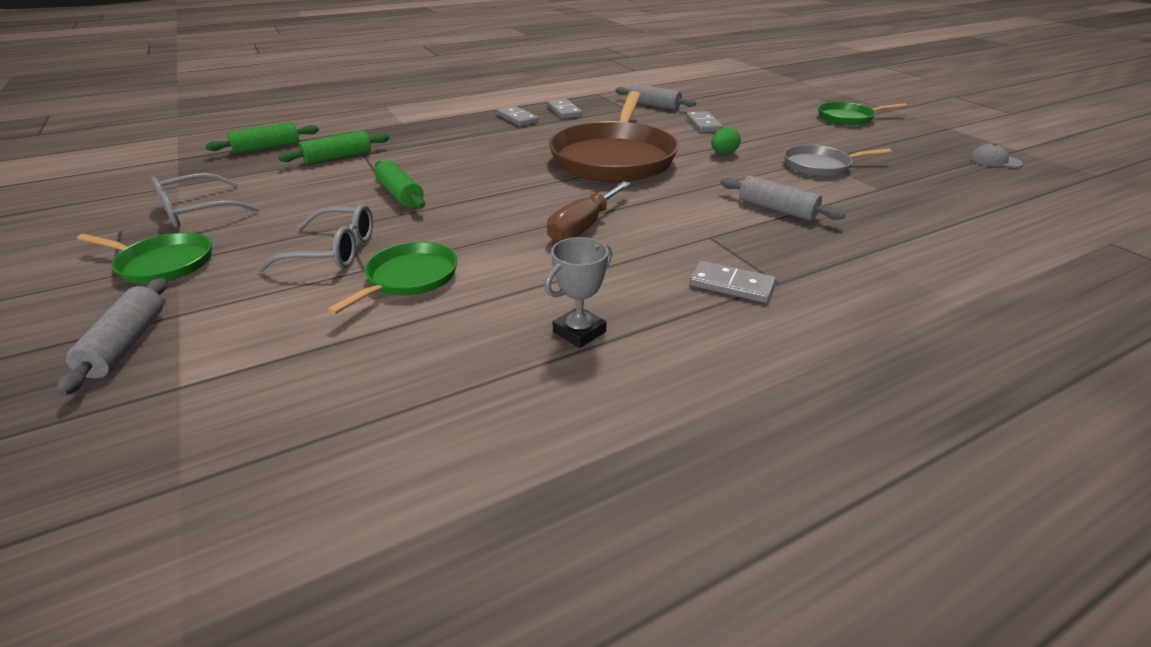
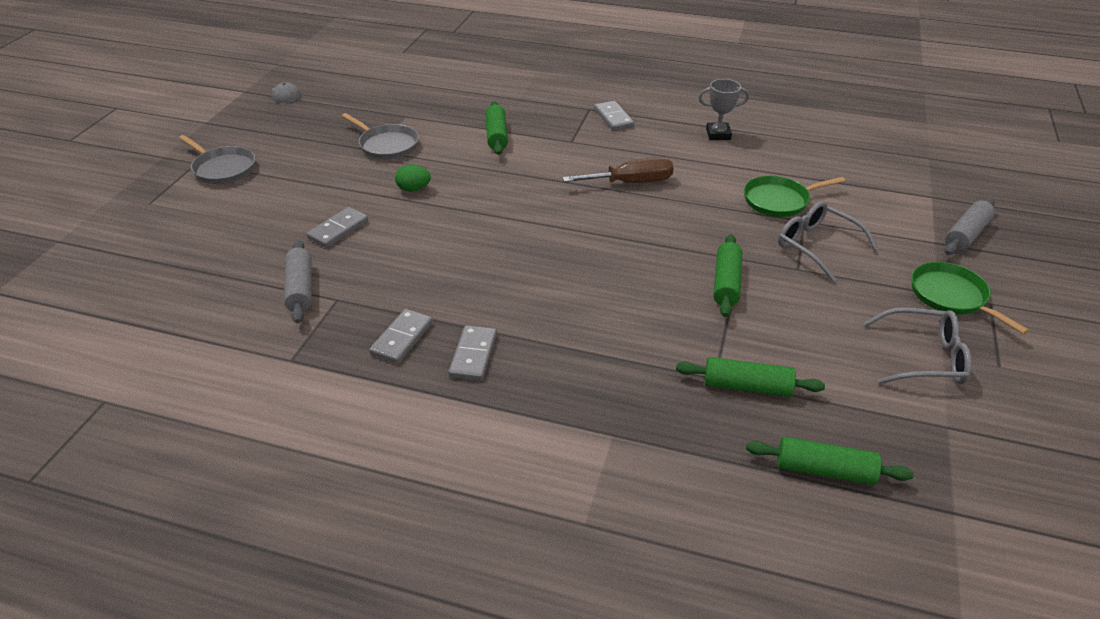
camera: 135 degrees left, 5 degrees up
(614, 158) = (499, 231): brown pan -> none
(777, 209) = (496, 135): grey rolling pin -> green rolling pin
(847, 118) = (223, 168): green pan -> grey pan

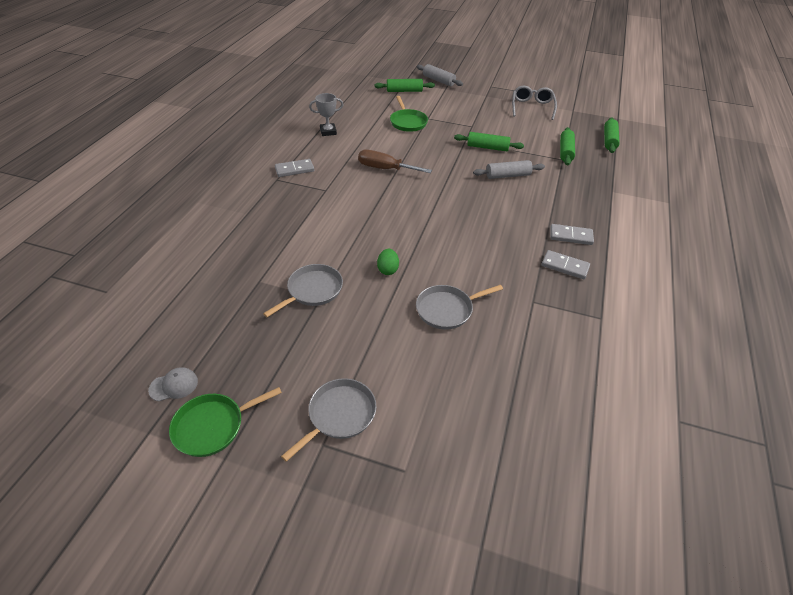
camera: 90 degrees left, 5 degrees up
(300, 289) = (525, 323): grey rolling pin -> grey rolling pin (507, 175)
(338, 230) = (447, 309): grey domino -> grey pan
(496, 135) = (309, 226): green rolling pin -> green rolling pin (404, 91)
(631, 182) = (385, 169): brown screwdriver -> brown screwdriver turned 60 degrees counterclockwise
(718, 134) = (328, 132): grey trophy -> grey trophy turned 75 degrees clockwise
(817, 246) = (451, 118): grey glasses -> none
(951, 296) = (487, 93): green pan -> green pan (212, 426)

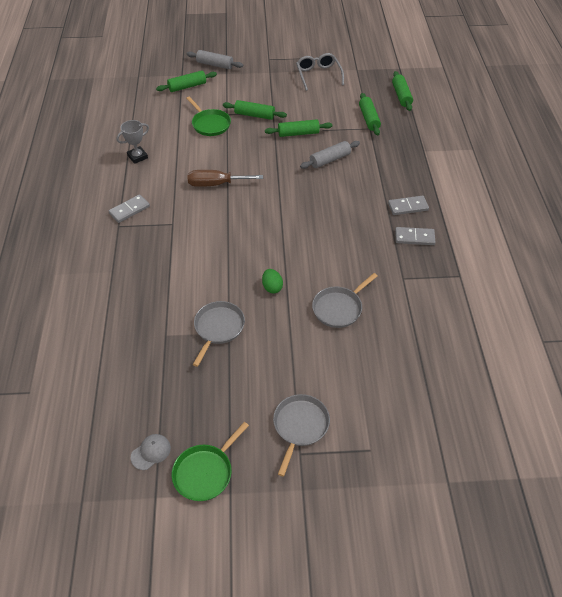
camera: 20 degrees left, 5 degrees up
(453, 124) = (254, 115): none -> green rolling pin

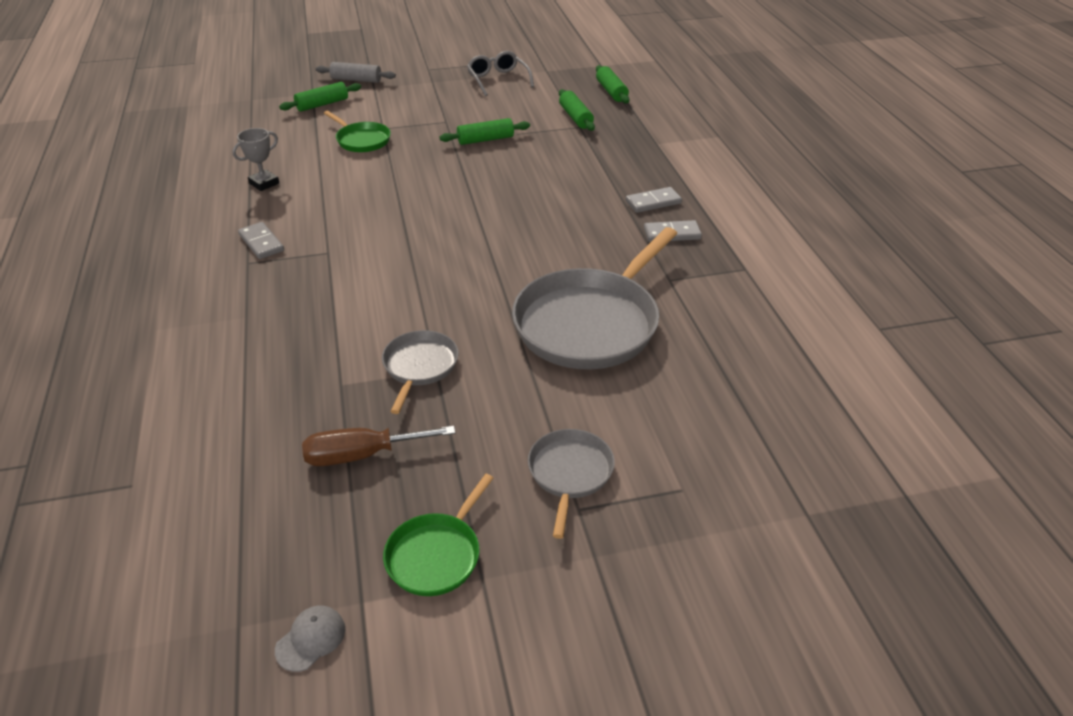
camera: 10 degrees left, 10 degrees down
(129, 210) = (261, 243): grey domino -> grey domino turned 75 degrees counterclockwise
(151, 452) = (343, 540): grey cap -> grey cap (311, 639)
(216, 184) = (383, 203): brown screwdriver -> brown screwdriver (362, 455)
(254, 115) = (421, 126): green rolling pin -> none
(272, 287) = (488, 310): green egg -> none
(330, 160) = (535, 163): grey rolling pin -> none
(339, 308) = (590, 323): grey pan -> grey pan, size x2.00

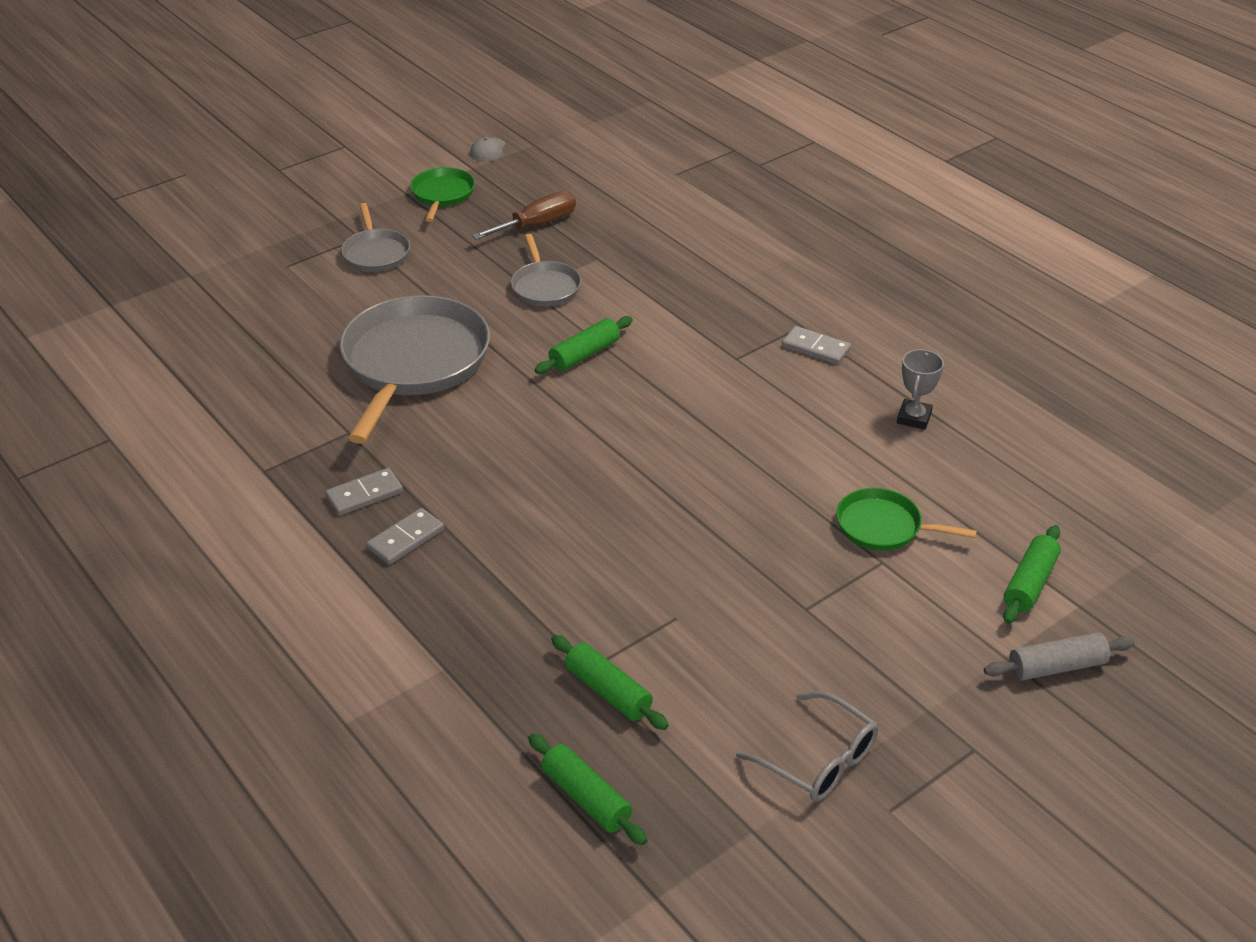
camera: 155 degrees right, 0 degrees up
(485, 140) = (711, 586): green rolling pin -> green rolling pin (584, 354)

